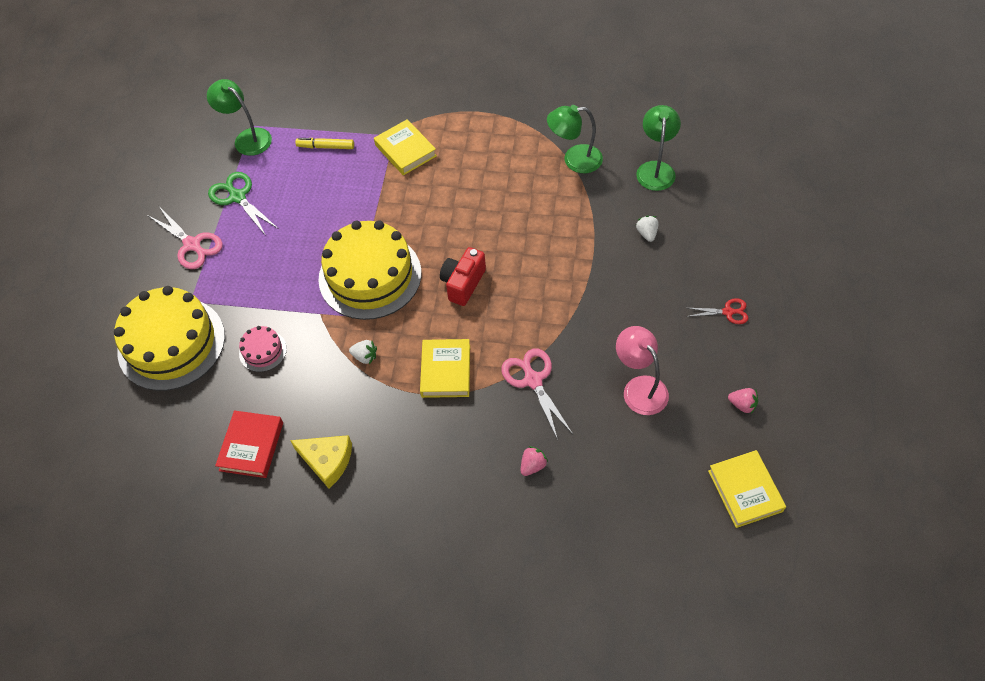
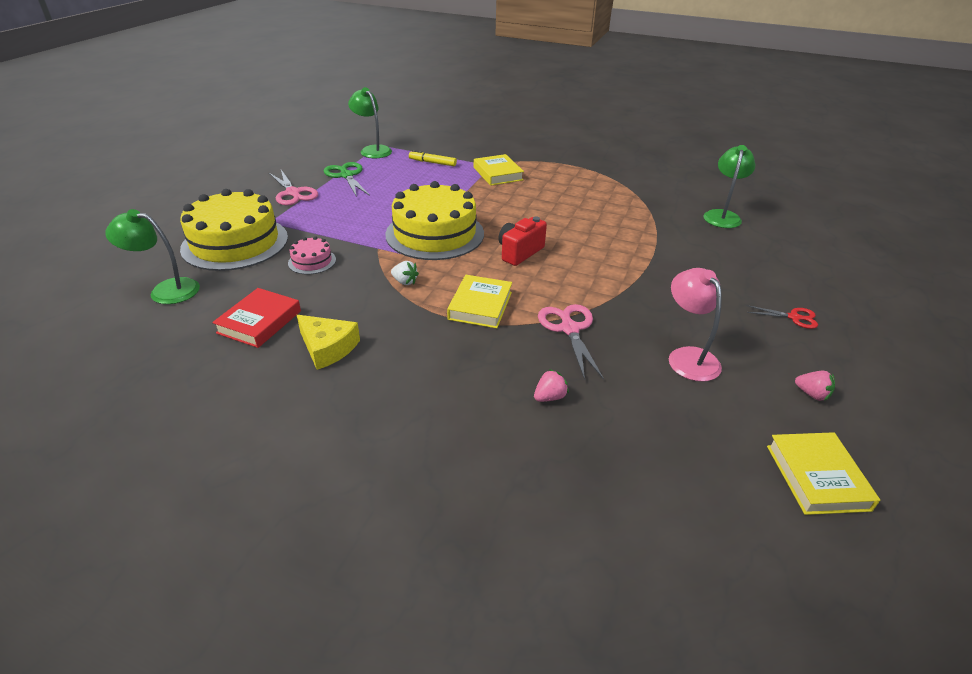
camera: 10 degrees right, 20 degrees down
(574, 160) = (646, 199): green lamp -> green lamp (166, 290)
(647, 233) = (709, 251): white strawberry -> none

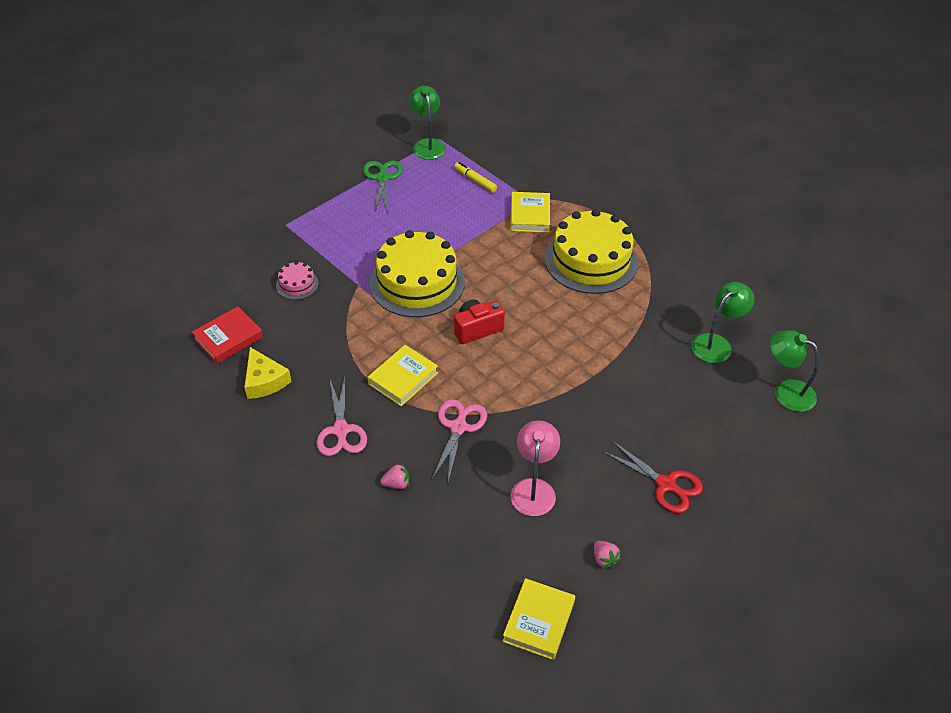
camera: 25 degrees right, 10 degrees up
(166, 290) = (176, 282): green lamp -> green lamp (786, 391)
(235, 243) = (247, 243): yellow cake -> yellow cake (591, 260)
(293, 193) = (322, 190): pink scissors -> pink scissors (341, 430)
(405, 282) = (358, 332): white strawberry -> none
(794, 317) = (665, 484): red scissors -> red scissors, size x1.64

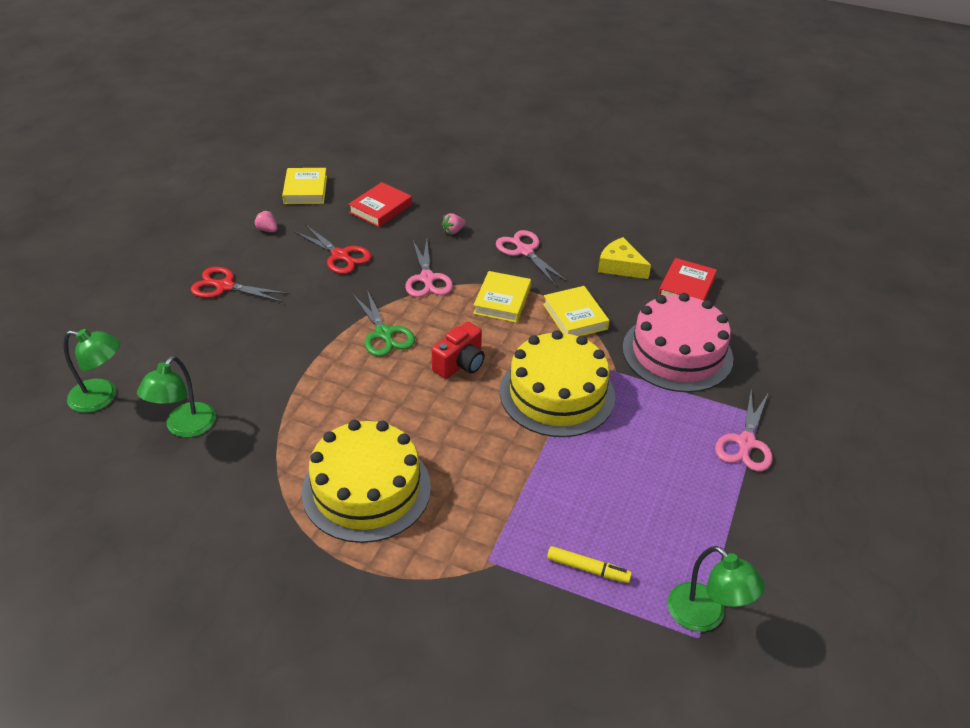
camera: 155 degrees right, 5 degrees down
(297, 284) = (677, 353): pink cake -> pink cake, size x2.26
(314, 212) = (746, 443): none -> pink scissors
(382, 178) = (714, 524): green scissors -> green scissors (384, 334)
(459, 550) = (380, 208): none -> red book
(529, 215) = (478, 533): yellow book -> yellow book (575, 316)
(534, 488) = (340, 256): pink lamp -> red scissors

